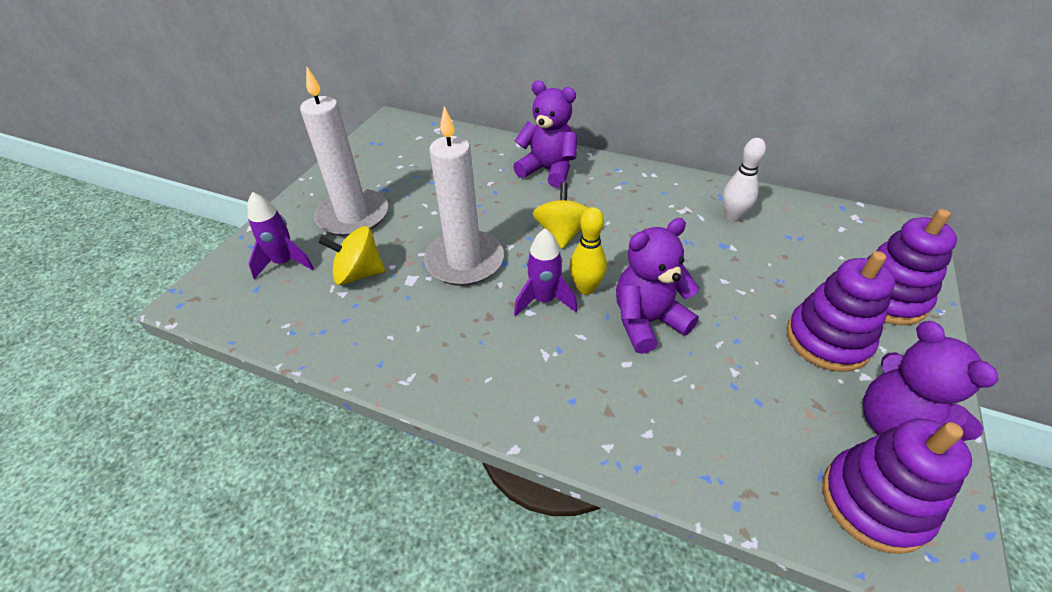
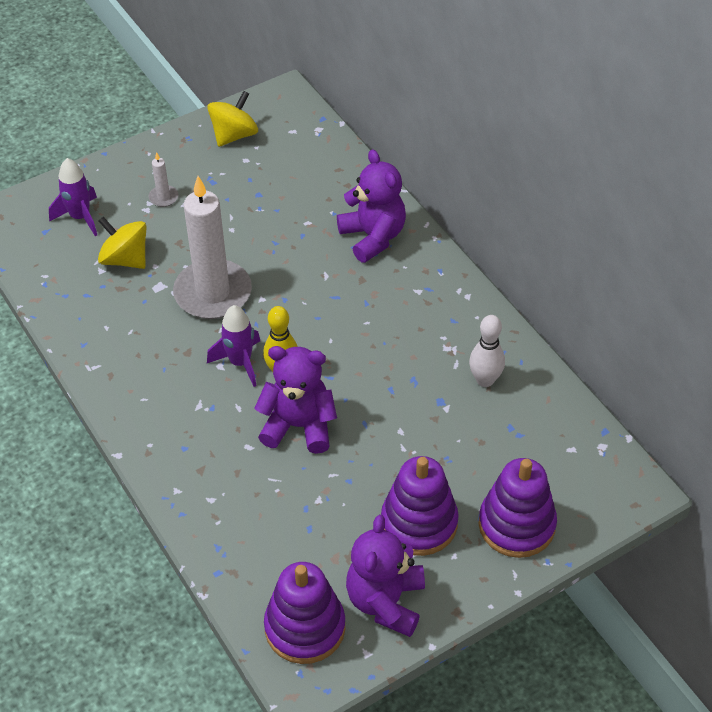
camera: 35 degrees right, 5 degrees up
(353, 216) = (163, 197): white candle -> white candle, size x0.40
(562, 233) = (316, 311): yellow spinning top -> yellow spinning top (234, 135)

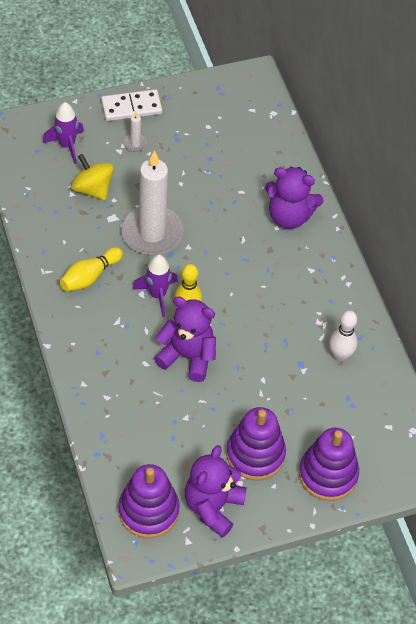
camera: 10 degrees right, 5 degrees up
(147, 158) = (131, 107): none -> white domino
(149, 360) = (90, 276): none -> yellow bowling pin
(234, 135) = (205, 102): yellow spinning top -> none
(373, 237) = (289, 216): purple teddy bear -> purple teddy bear turned 120 degrees clockwise

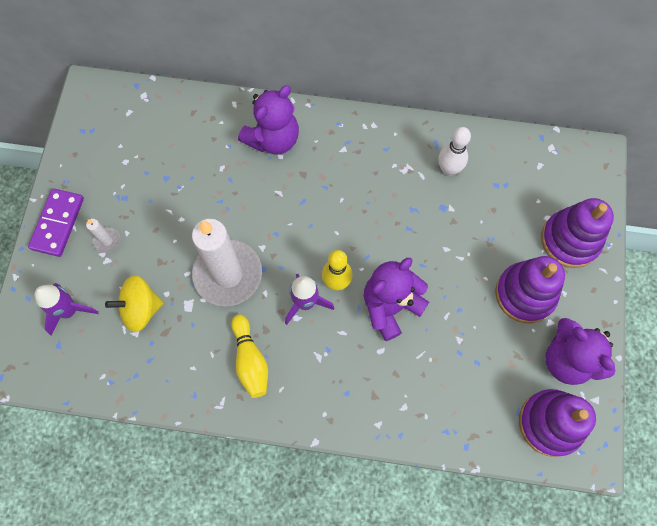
camera: 60 degrees left, 15 degrees up
(131, 107) = (58, 223): white domino -> purple domino

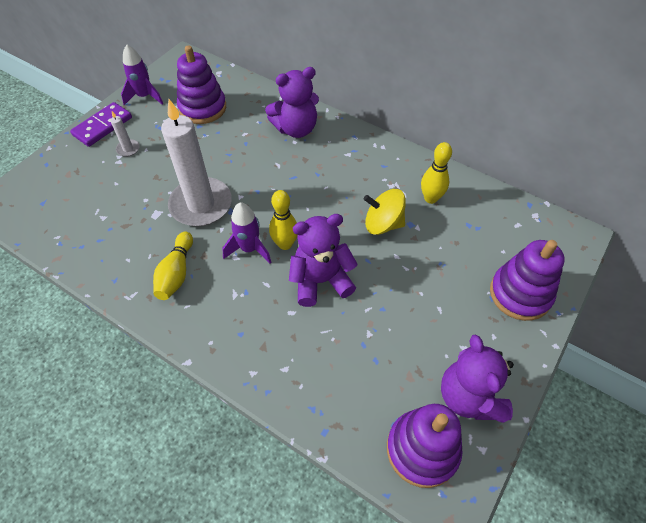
camera: 25 degrees right, 15 degrees down
(69, 311) = (67, 183): purple rocket -> purple rocket (145, 96)
(141, 309) = (119, 202): yellow spinning top -> yellow spinning top (383, 224)
(448, 169) = (430, 198): white bowling pin -> yellow bowling pin
(525, 294) = (453, 321): purple stacking toy -> purple stacking toy (202, 108)

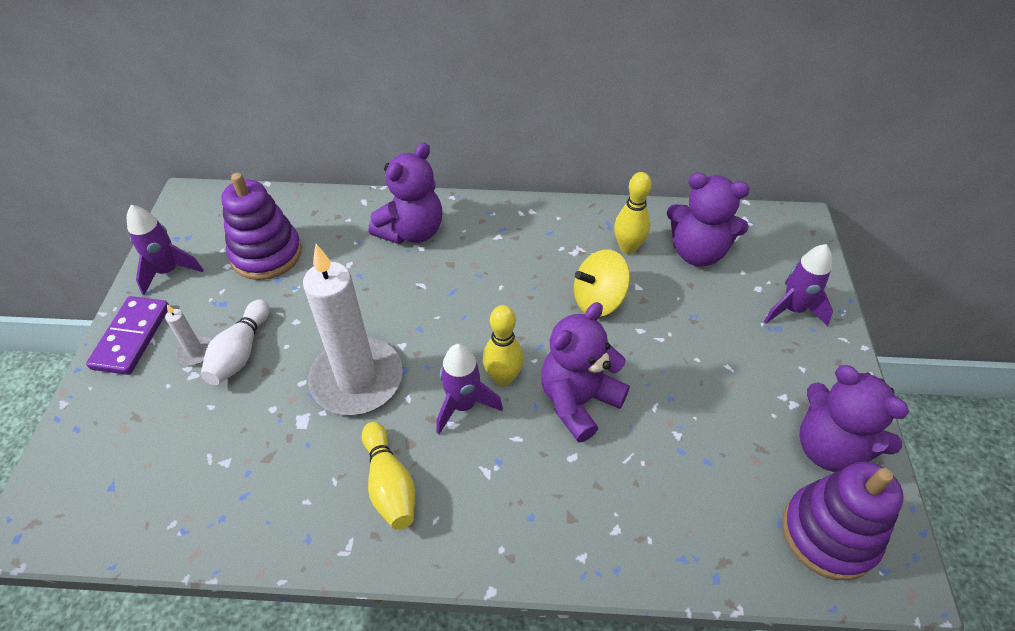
camera: 30 degrees left, 5 degrees down
(150, 160) = (240, 352): none -> white bowling pin
(479, 223) = (697, 252): none -> purple teddy bear
(520, 294) = (793, 310): purple stacking toy -> purple rocket

